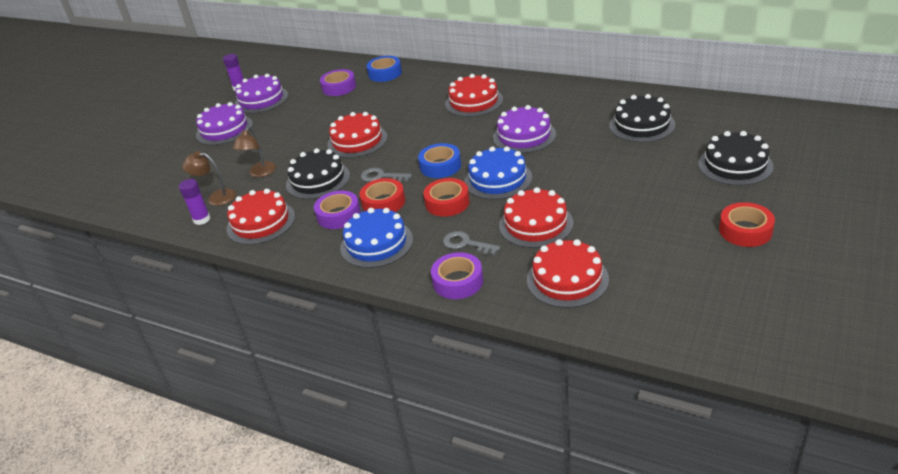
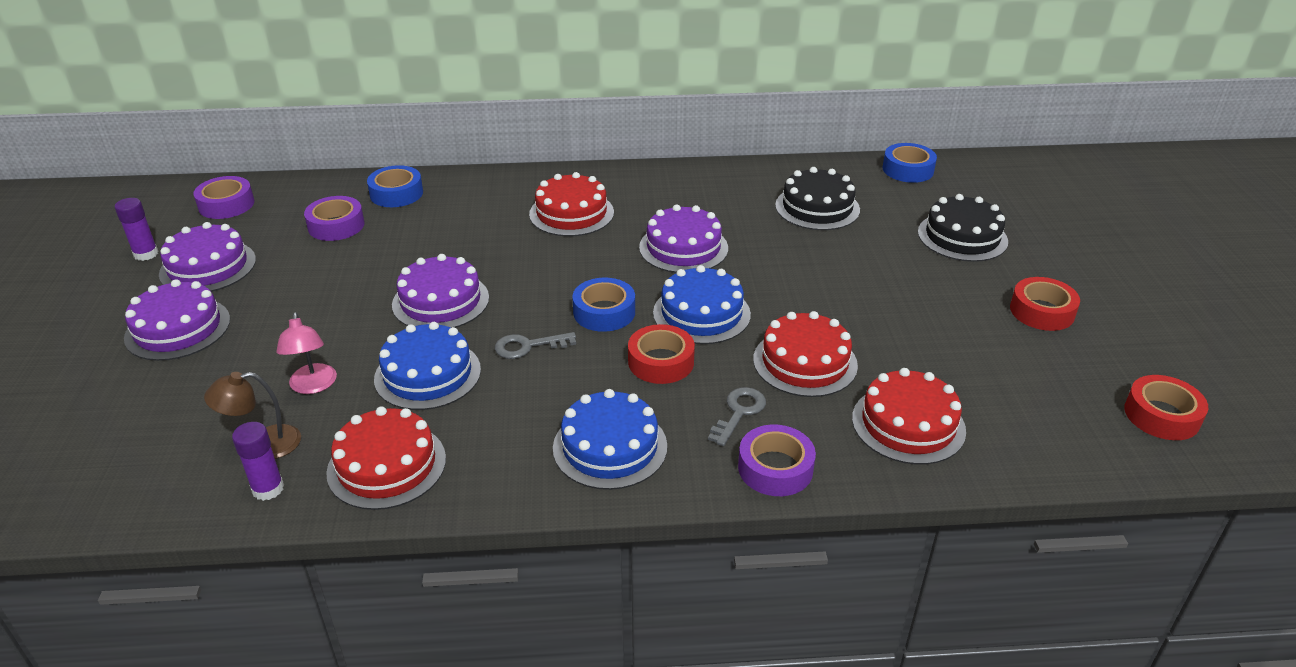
camera: 35 degrees left, 0 degrees up
(260, 173) = (313, 386): brown lamp -> pink lamp
(318, 180) = (427, 374): black cake -> blue cake
(338, 215) = (511, 420): purple tape -> purple tape (226, 204)
(357, 141) = (440, 301): red cake -> purple cake
(383, 202) = (566, 384): red tape -> red tape (1161, 415)
(466, 244) = (739, 413): grey key -> grey key turned 120 degrees clockwise
(740, 109) = (908, 170): none -> blue tape

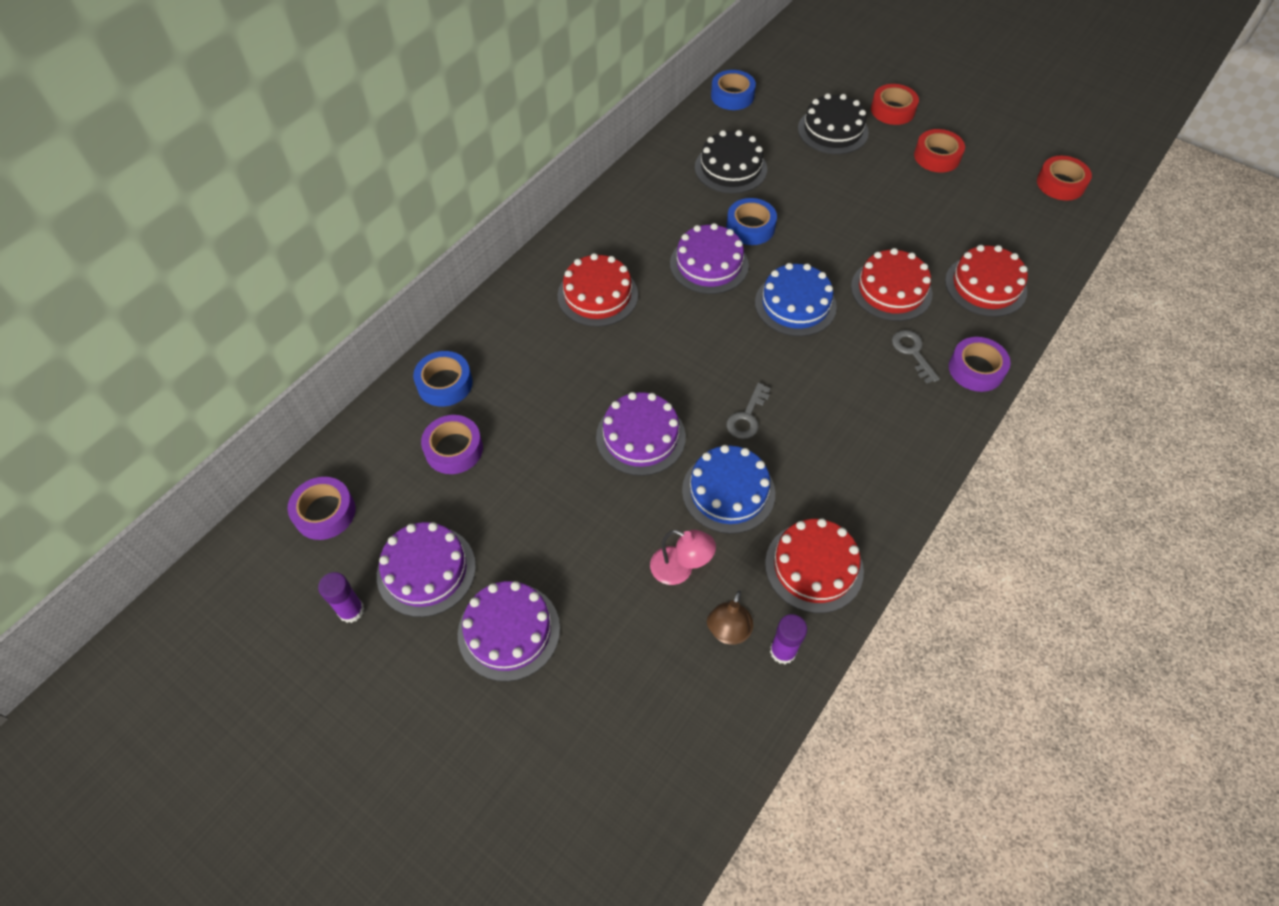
camera: 50 degrees left, 20 degrees up
(604, 312) = (745, 353): blue tape -> blue tape (750, 227)
(610, 447) = (893, 435): blue cake -> none
(661, 362) = (829, 357): red tape -> red tape (892, 110)

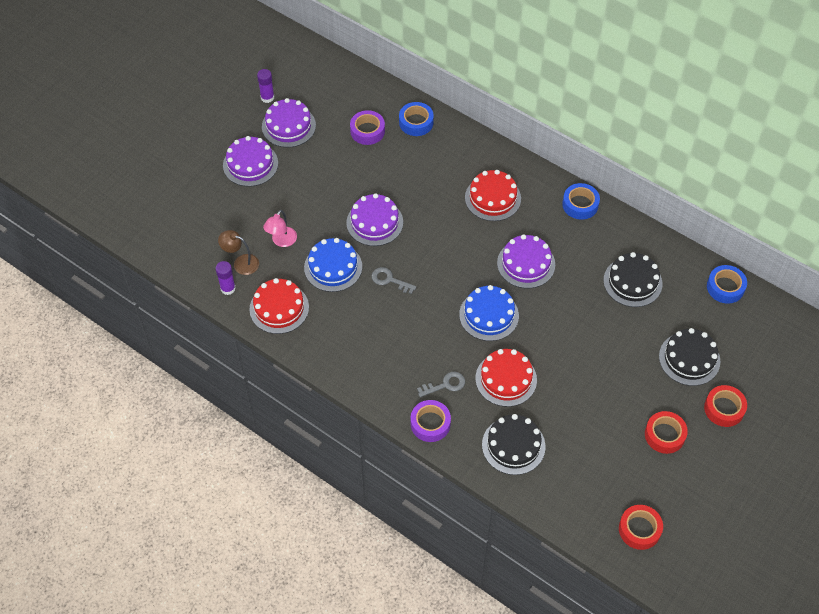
camera: 90 degrees right, 0 degrees up
(325, 512) = (327, 79): purple tape -> none
(750, 227) = (566, 291): blue tape -> blue tape (580, 204)
(985, 286) = (513, 445): red cake -> black cake

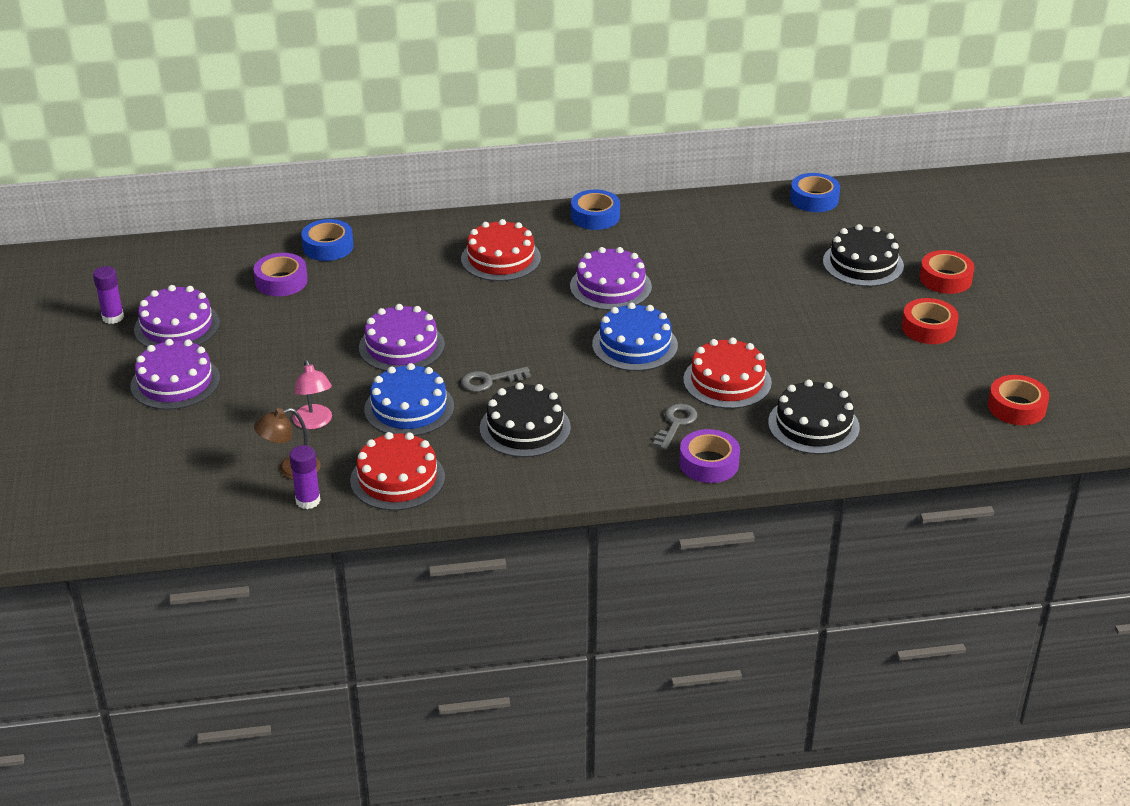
camera: 45 degrees left, 20 degrees down
(632, 282) = (730, 242): black cake -> black cake (525, 428)

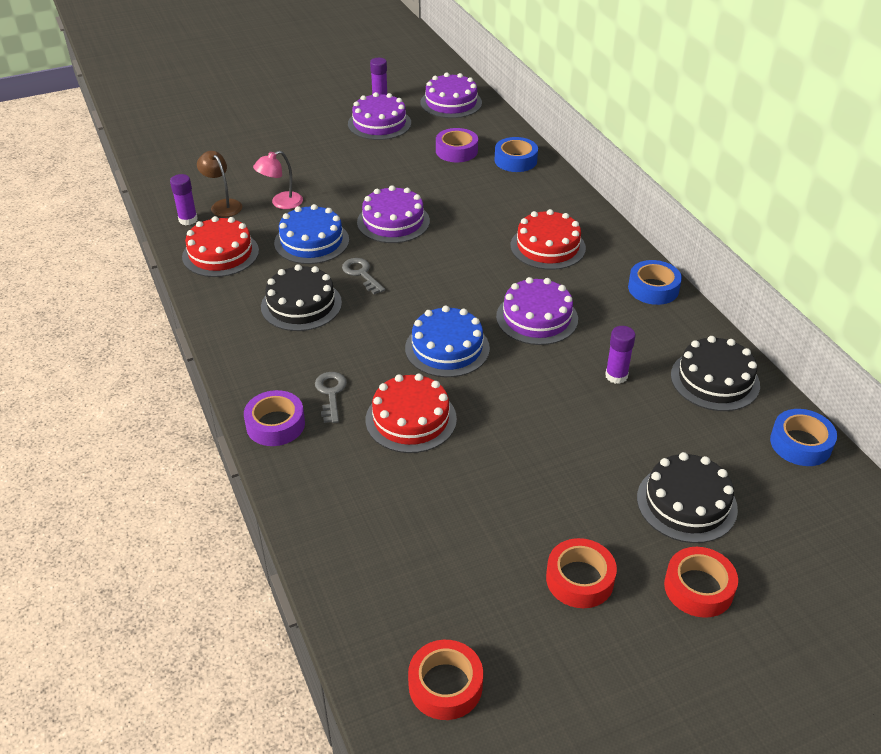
camera: 75 degrees right, 5 degrees up
(175, 382) = (313, 138): purple cake -> purple cake (451, 103)
(676, 424) = (331, 393): grey key -> grey key turned 105 degrees counterclockwise
(707, 262) = (616, 376): none -> purple glue stick
(813, 425) = (356, 494): black cake -> black cake (714, 380)

